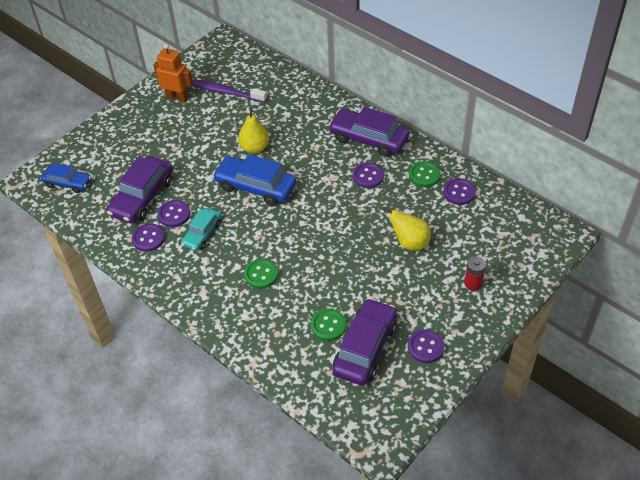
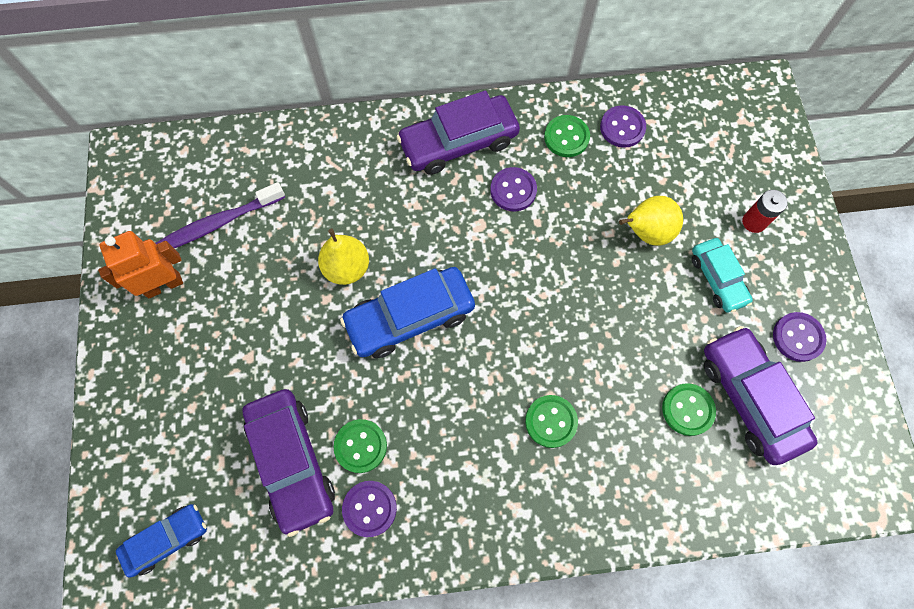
camera: 50 degrees left, 20 degrees up
(174, 214) = (360, 446): purple button -> green button
(202, 234) = (425, 437): turquoise car -> turquoise car (717, 279)

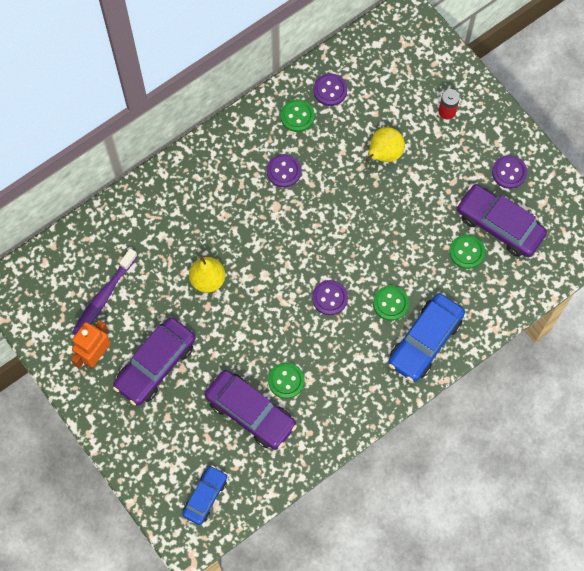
camera: 30 degrees left, 0 degrees up
(369, 508) = (314, 412): purple button -> purple button (330, 298)
(410, 317) = (267, 288): blue car -> blue car (425, 341)
(458, 142) = (228, 157): purple car -> purple car (155, 365)
(717, 279) = (443, 161): turquoise car -> none

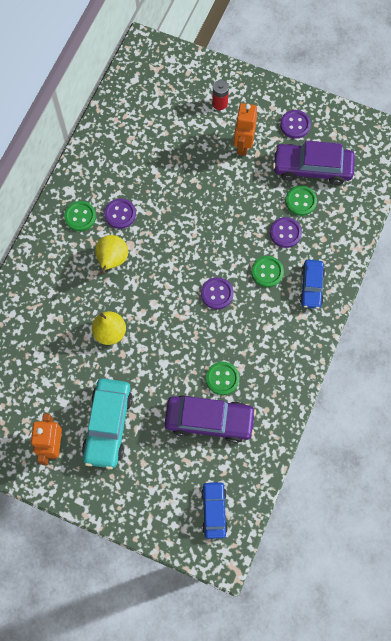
camera: 30 degrees left, 0 degrees up
(103, 297) = (31, 393): purple toothbrush -> none
(155, 365) = (108, 425): purple car -> turquoise car
(297, 116) = (105, 166): green button -> green button (80, 216)
(330, 90) = (119, 133): purple button -> purple button (285, 233)
(384, 154) = (191, 160): yellow pear -> yellow pear (112, 260)
(425, 341) = (311, 286): blue car -> blue car, size x0.61
(444, 166) = (243, 145): none -> orange robot

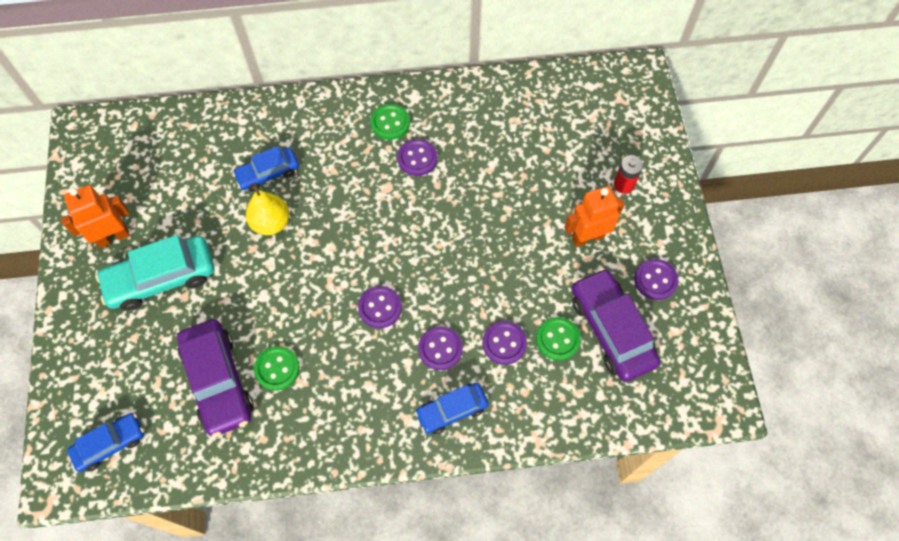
camera: 60 degrees right, 5 degrees down
(68, 316) = (268, 173): none -> blue car
(112, 260) = (357, 180): yellow pear -> none
(267, 272) = (440, 349): green button -> purple button

